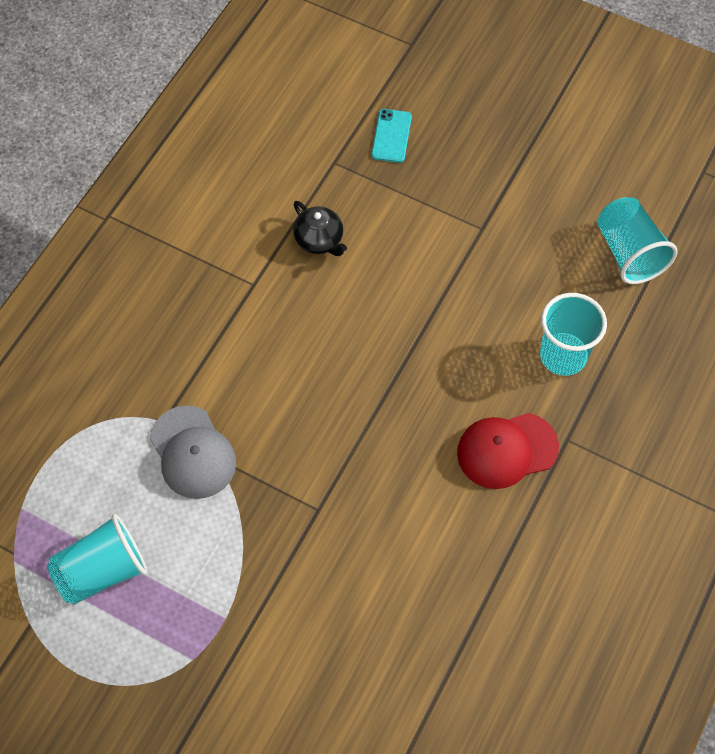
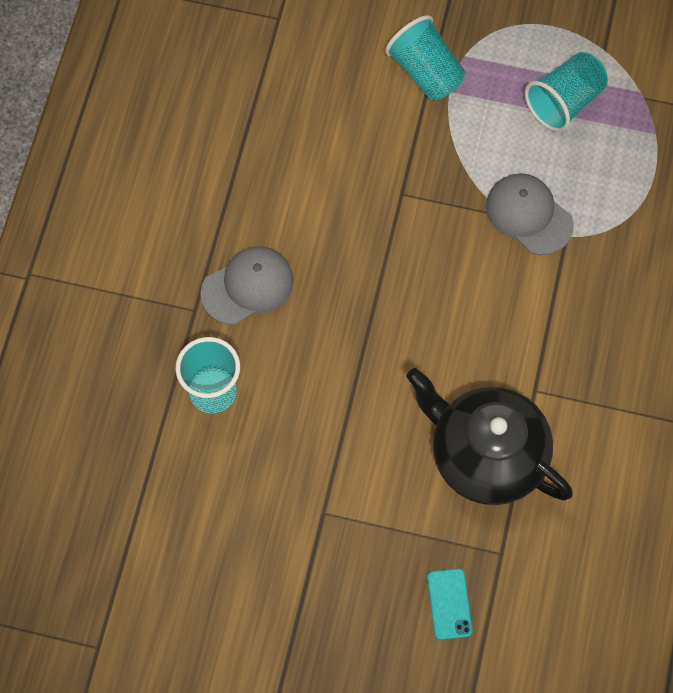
camera: 165 degrees right, 5 degrees up
(319, 240) = (486, 455): black teapot -> black teapot, size x2.24
(506, 450) = (248, 286): red cap -> grey cap
(629, 253) = (165, 523): turquoise cup -> turquoise cup (425, 72)

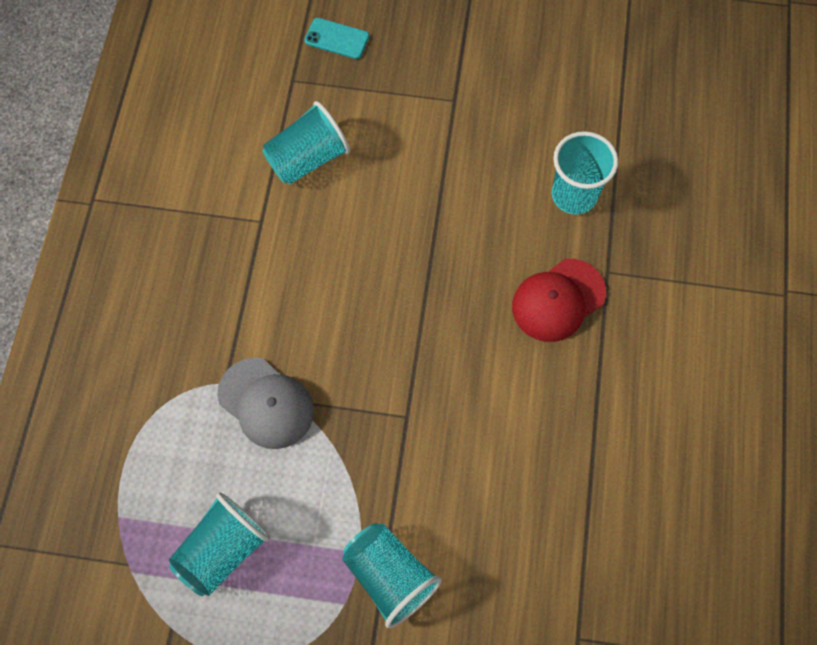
camera: 175 degrees right, 0 degrees up
(248, 286) = (558, 300): grey cap -> red cap
(449, 604) = (337, 39): turquoise phone -> turquoise phone turned 60 degrees counterclockwise
(486, 455) = (308, 159): black teapot -> turquoise cup

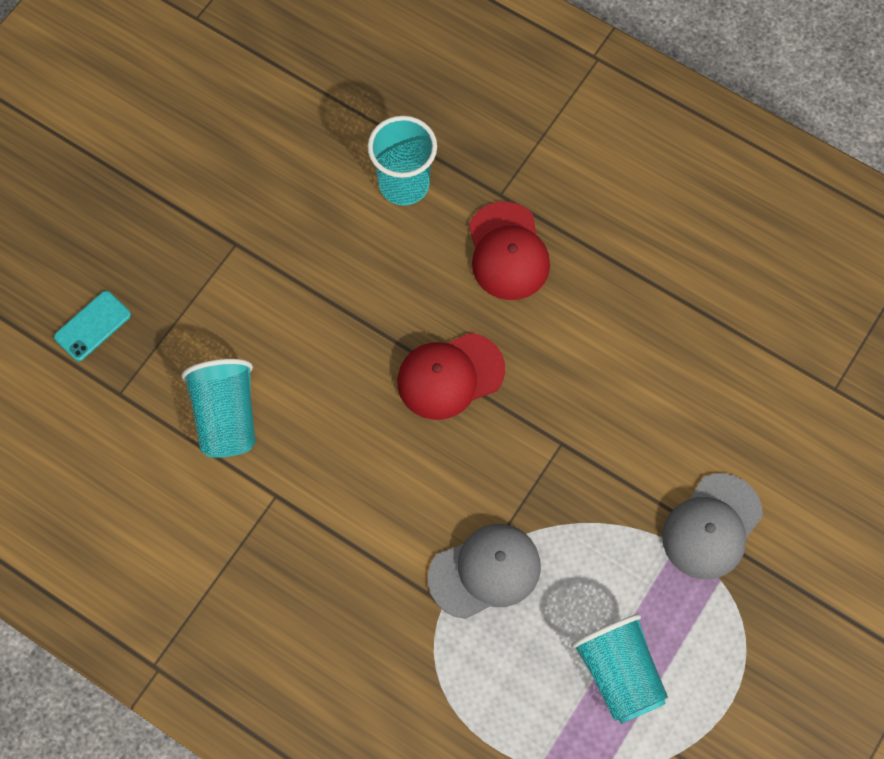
camera: 65 degrees left, 0 degrees up
(390, 576) = (711, 526): turquoise cup -> grey cap
(422, 303) = (450, 376): none -> red cap

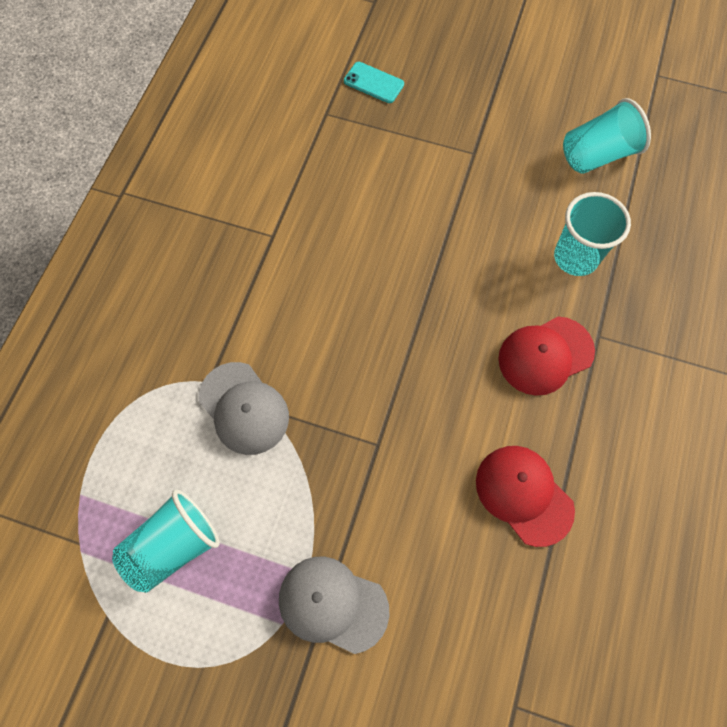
camera: 75 degrees right, 0 degrees up
(226, 417) = (327, 185): turquoise cup -> turquoise cup (597, 155)
(450, 376) = (412, 337): red cap -> red cap (523, 494)

